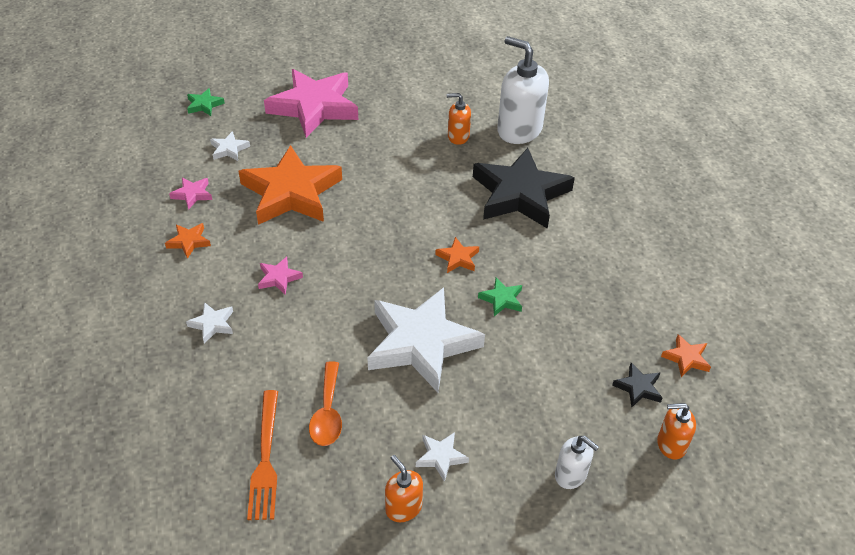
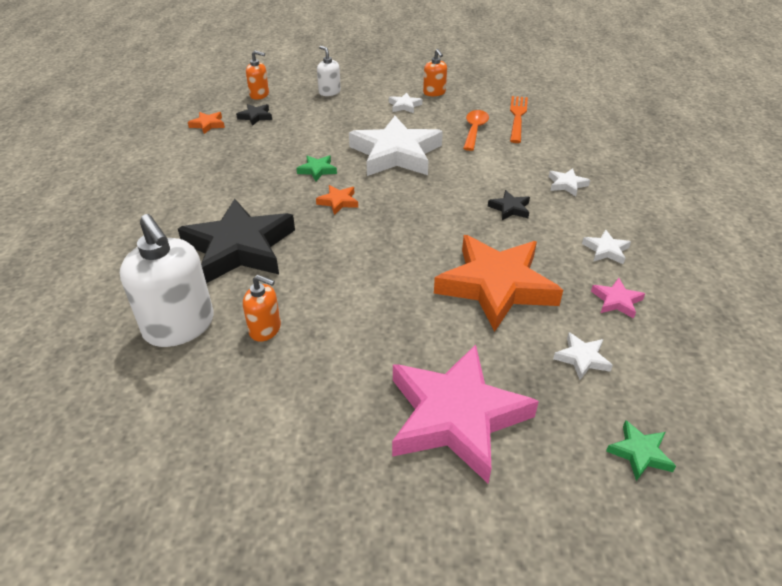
camera: 165 degrees left, 5 degrees down
(189, 242) = (606, 250): orange star -> white star
(279, 278) = (510, 208): pink star -> black star

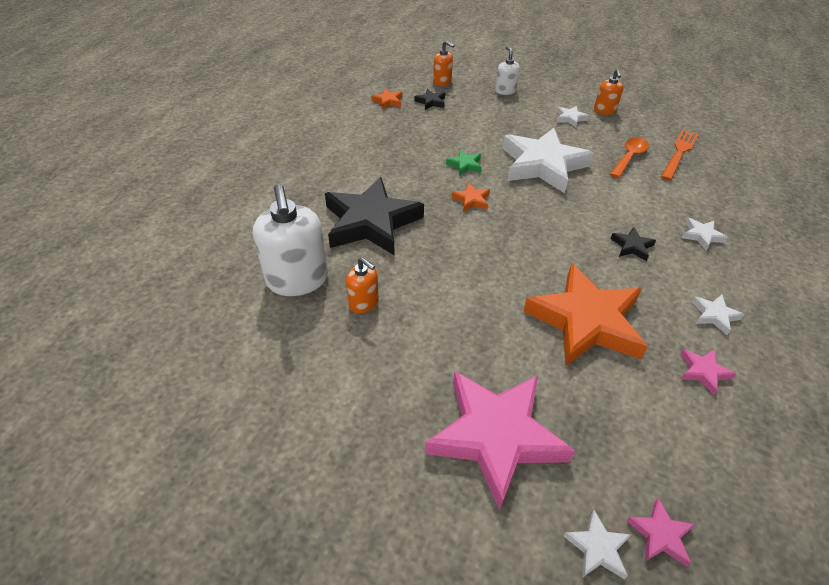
camera: 20 degrees right, 5 degrees up
(582, 358) = (641, 419): white star -> white star (597, 548)
(639, 453) = (660, 535): green star -> pink star

